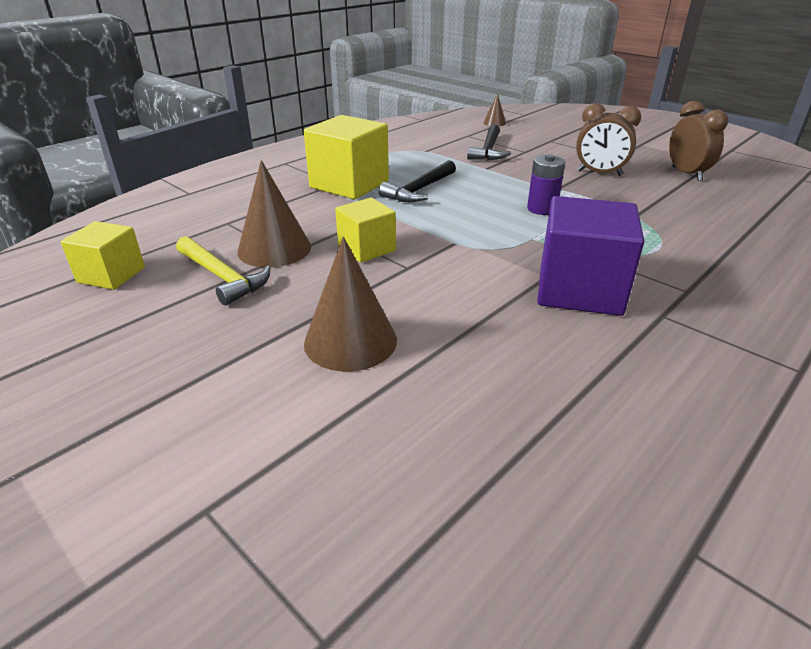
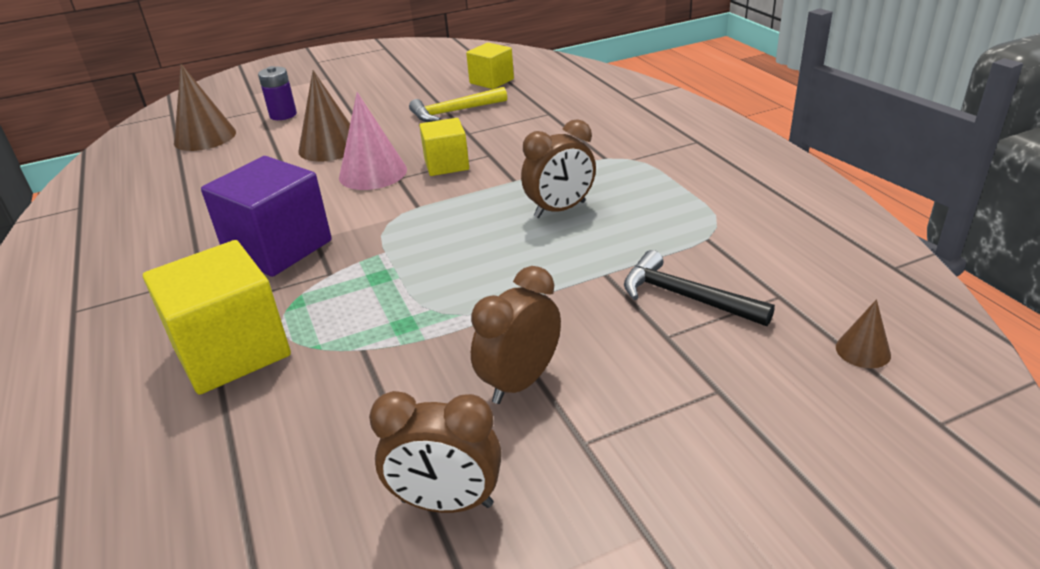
camera: 115 degrees right, 0 degrees up
(274, 249) = (481, 129): brown cone -> brown cone (205, 137)
(349, 184) = (605, 171): yellow cube -> yellow cube (231, 351)
(406, 285) = (373, 173): none -> pink cone
(419, 190) = (560, 210): black hammer -> brown clock
(542, 209) = (443, 280): purple battery -> purple battery (283, 115)

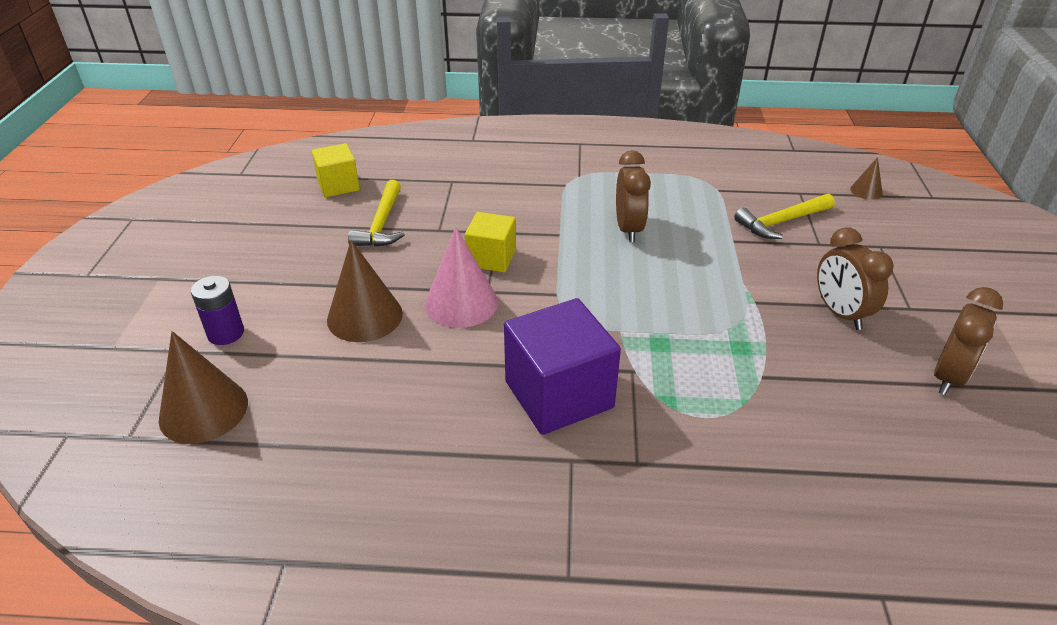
camera: 65 degrees left, 5 degrees up
(231, 351) = (723, 455): yellow cube -> none
(686, 297) = (782, 222): black hammer -> yellow hammer

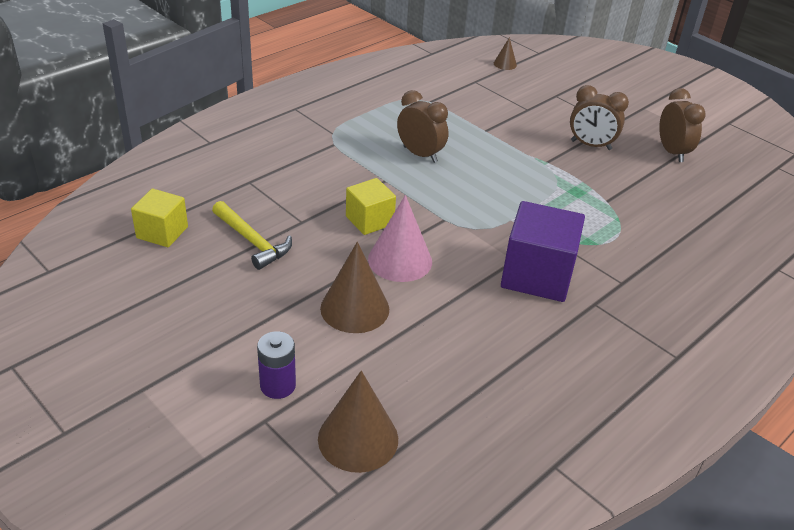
camera: 50 degrees left, 0 degrees up
(782, 222) = (492, 105): yellow hammer -> none

